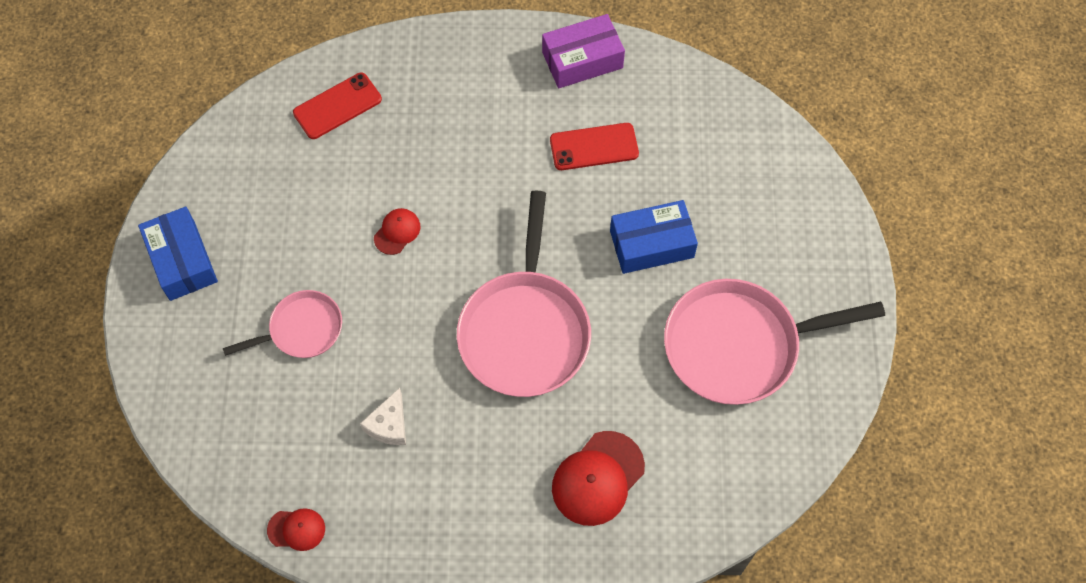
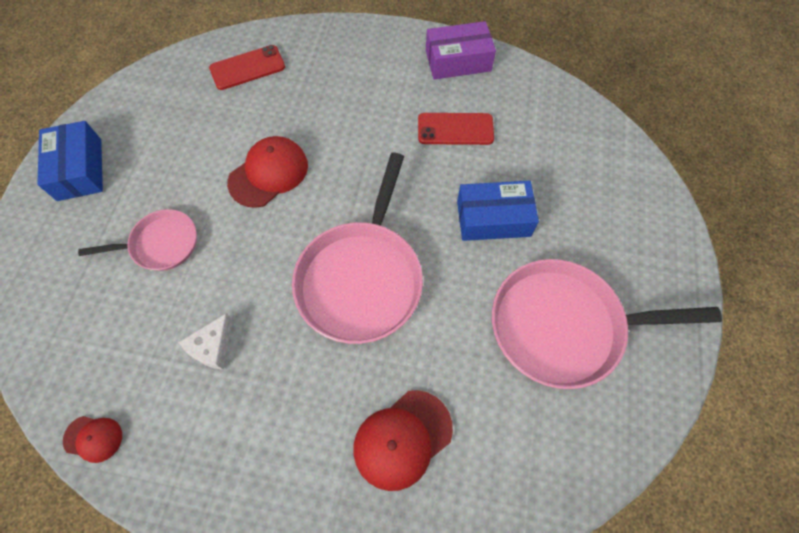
camera: 10 degrees right, 0 degrees up
(397, 232) = (269, 173): red cap -> red cap, size x1.82

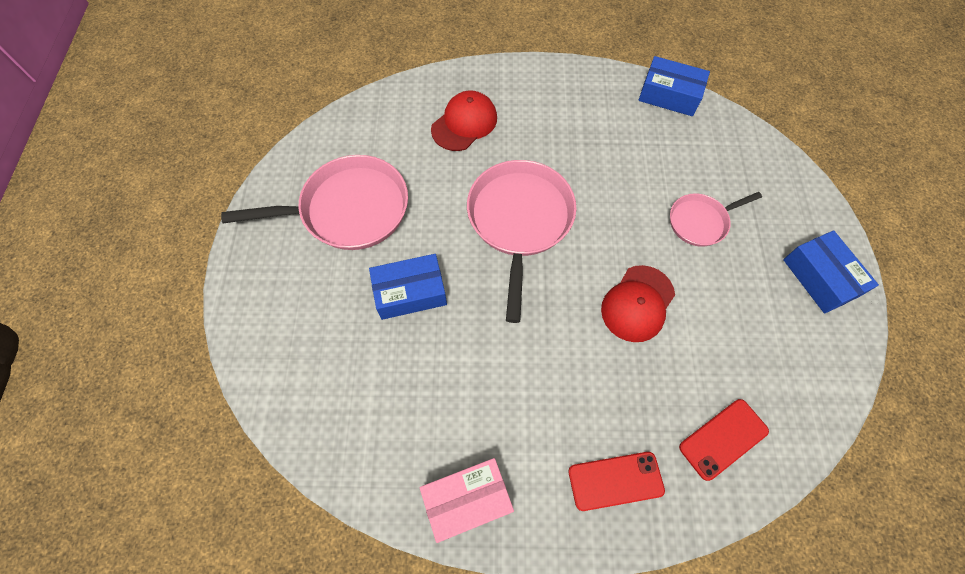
camera: 170 degrees right, 0 degrees up
(93, 438) = (669, 95): red cap -> blue box
(213, 347) = (617, 155): white cheese -> none
(455, 129) = (458, 390): red phone -> red phone (615, 480)
(458, 61) = (467, 500): purple box -> pink box

